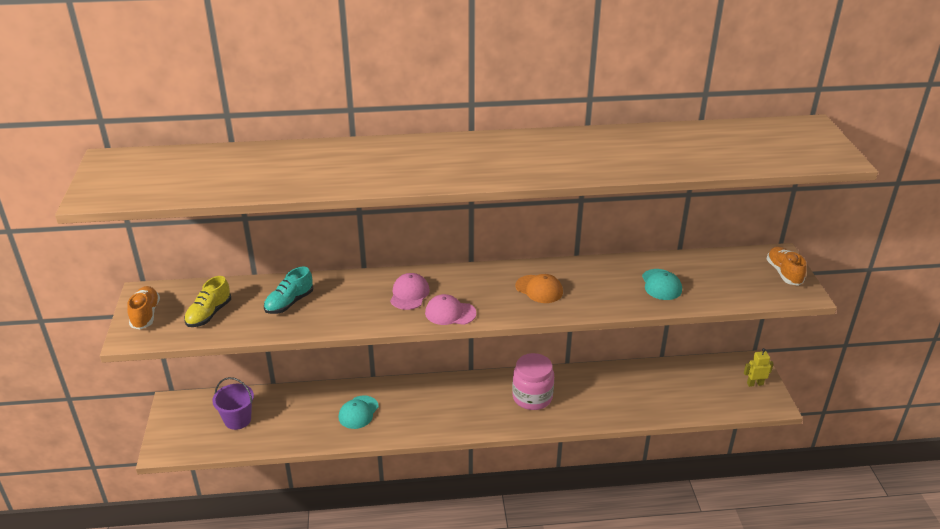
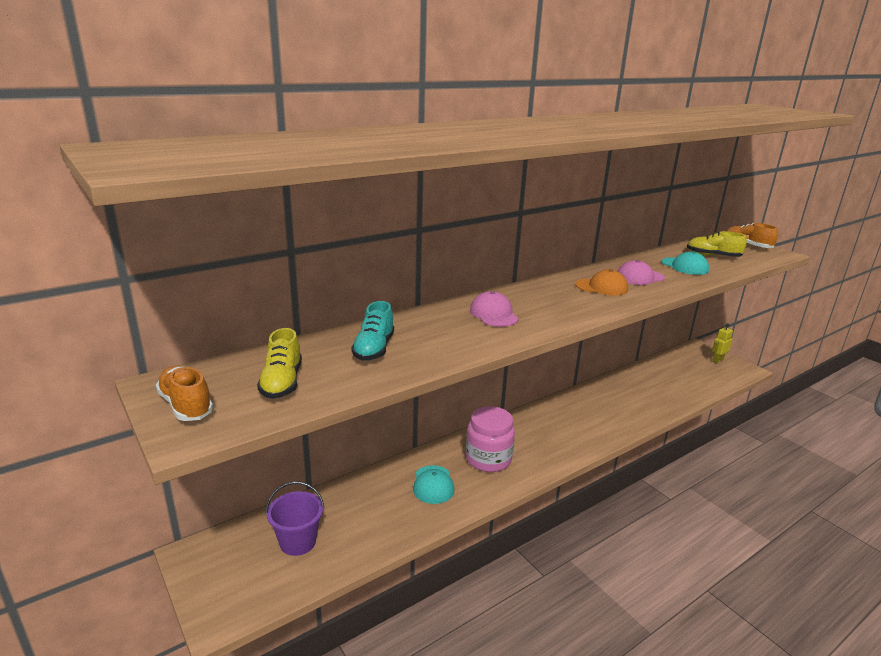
camera: 30 degrees left, 10 degrees down
(450, 313) = (553, 319): pink cap -> pink cap (639, 277)
(532, 397) = (578, 418): pink jar -> pink jar (488, 459)
(716, 278) = (713, 256): none -> yellow shoe

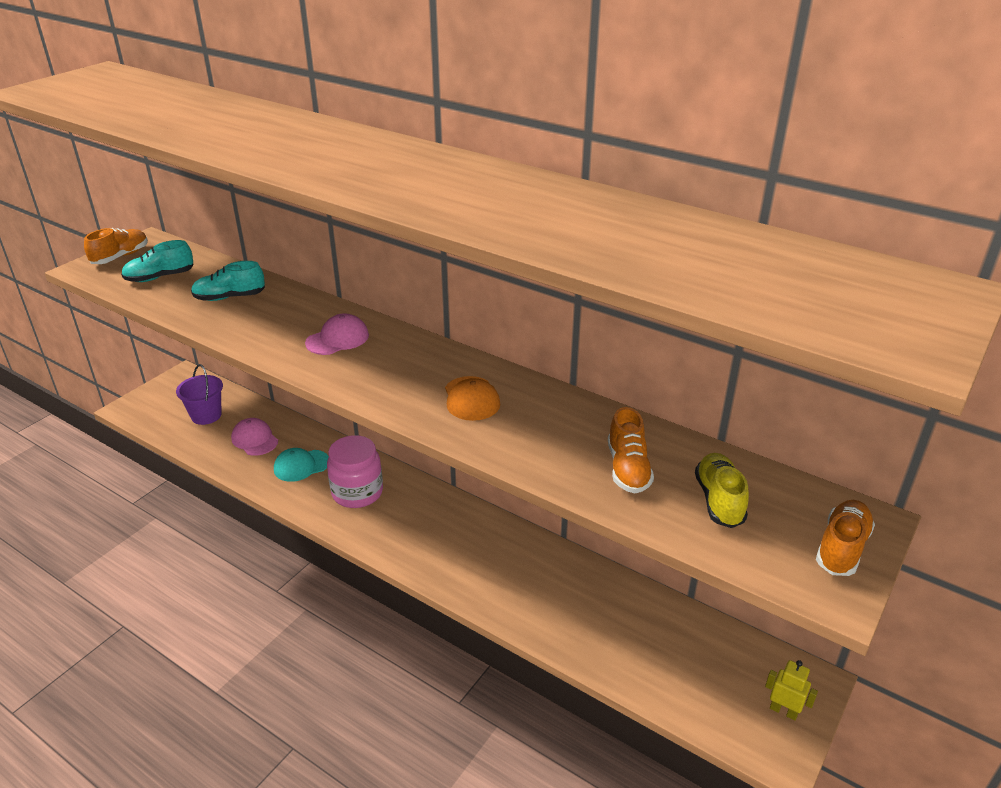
camera: 70 degrees right, 10 degrees up
(282, 382) = (160, 277): yellow shoe -> turquoise shoe
(639, 277) = (537, 427): pink cap -> pink cap (255, 439)
(684, 266) = (628, 469): turquoise cap -> orange shoe

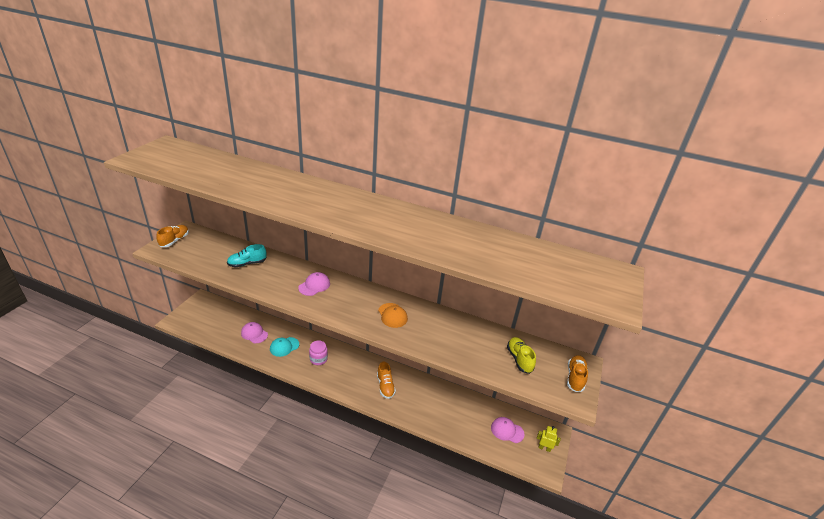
camera: 15 degrees left, 0 degrees up
(160, 277) = (203, 253): turquoise shoe -> none
(206, 415) = (222, 321): purple bucket -> none
(357, 492) = (318, 359): pink jar -> pink jar, size x0.66
(628, 469) = (475, 347): orange shoe -> orange shoe (385, 386)
(706, 665) = (507, 431): none -> pink cap

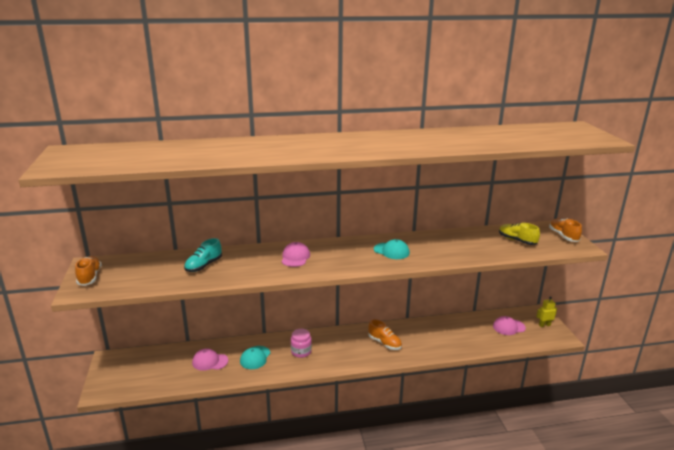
camera: 30 degrees left, 10 degrees down
(392, 315) = (391, 251): orange cap -> turquoise cap

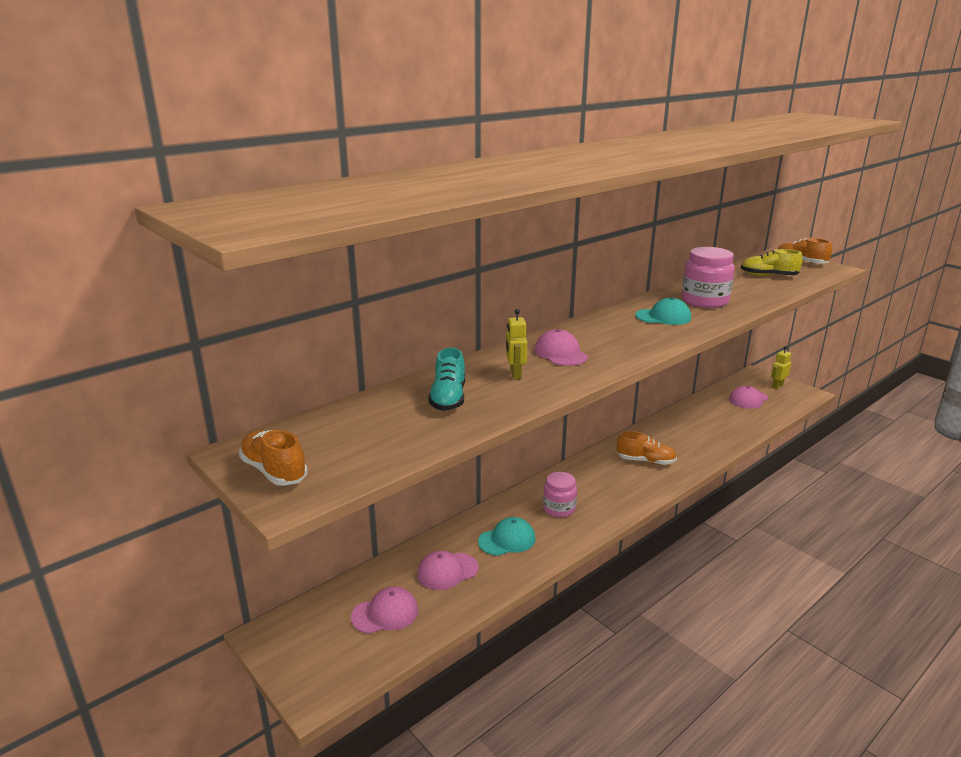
camera: 30 degrees left, 0 degrees up
(162, 370) = (385, 613): none -> pink cap
(253, 262) = (515, 374): none -> yellow robot
(255, 357) = (507, 540): turquoise cap -> turquoise cap turned 105 degrees counterclockwise
(437, 247) = (704, 301): none -> pink jar

